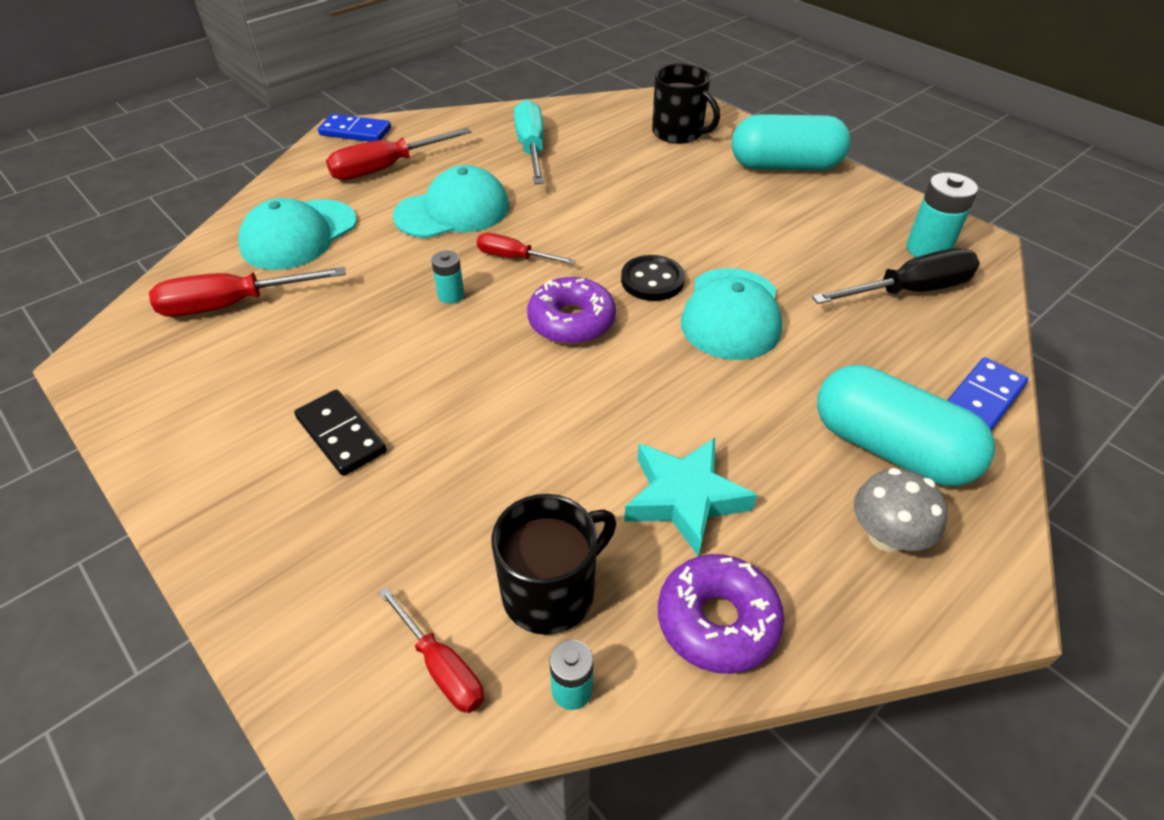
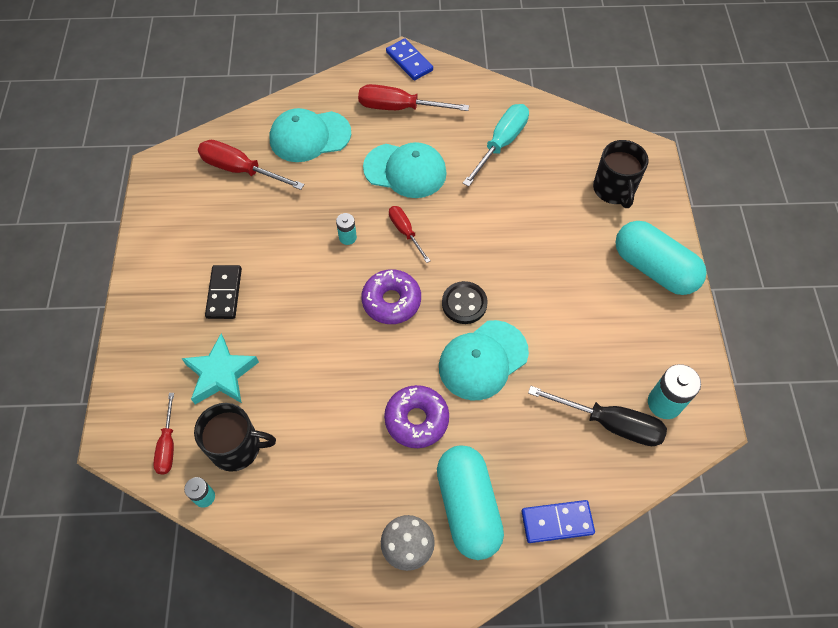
camera: 40 degrees right, 15 degrees up
(684, 499) = (337, 450): turquoise star -> turquoise star (221, 374)
(717, 621) = (288, 519): purple donut -> purple donut (416, 419)

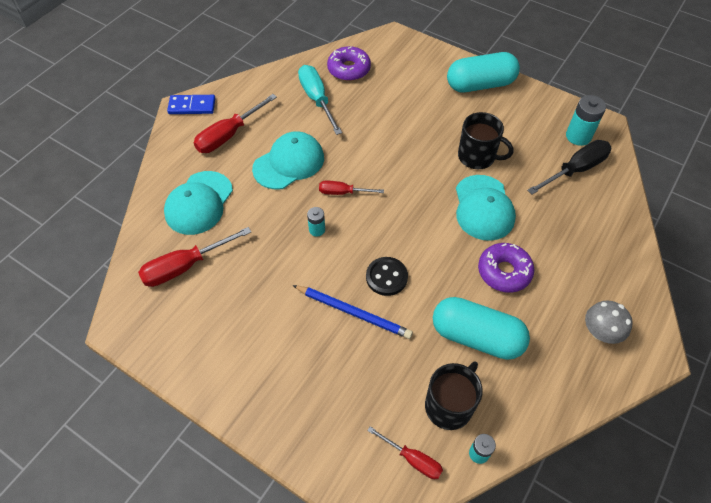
camera: 55 degrees left, 5 degrees down
(221, 374) = (373, 383): turquoise star -> none
(224, 293) = (298, 341): black domino -> none
(280, 318) = (353, 312): none -> blue pencil
(391, 301) = (395, 233): purple donut -> purple donut (349, 69)
(464, 303) = (431, 193): black button -> black button (386, 277)
(468, 507) = (590, 279): turquoise capsule -> turquoise capsule (476, 337)
(557, 522) = (628, 236): blue domino -> none
(614, 189) = (406, 68): black mug -> black mug (477, 157)

